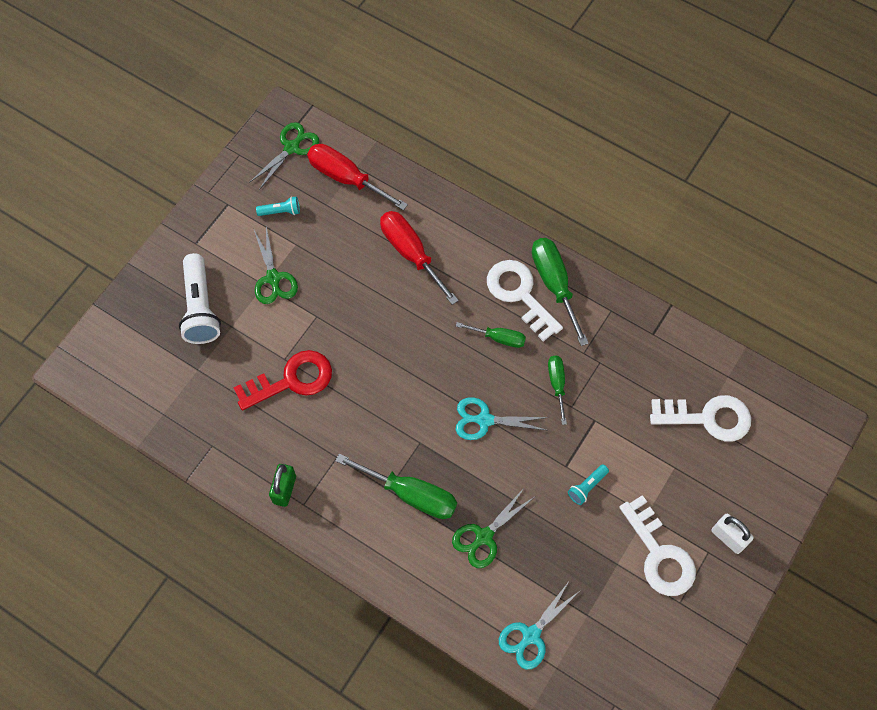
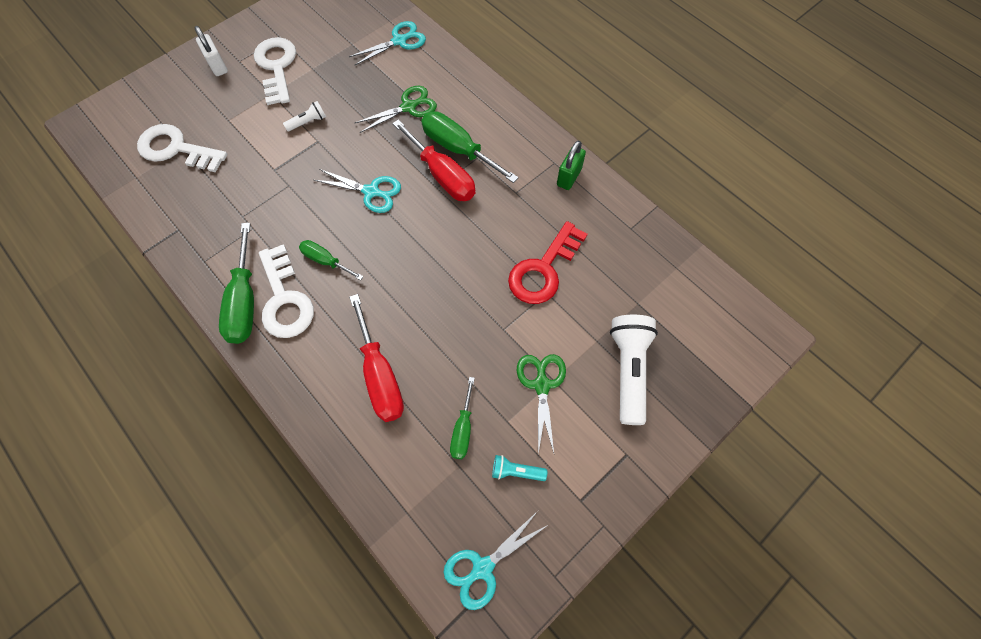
camera: 165 degrees left, 0 degrees up
(291, 148) = (483, 567): green scissors -> turquoise scissors
(291, 380) = (543, 269): red key -> red key turned 45 degrees counterclockwise
(346, 178) = (424, 498): red screwdriver -> red screwdriver (442, 175)
(557, 384) = (291, 206): green screwdriver -> green screwdriver (463, 429)
(587, 487) = (308, 122): turquoise flashlight -> white flashlight

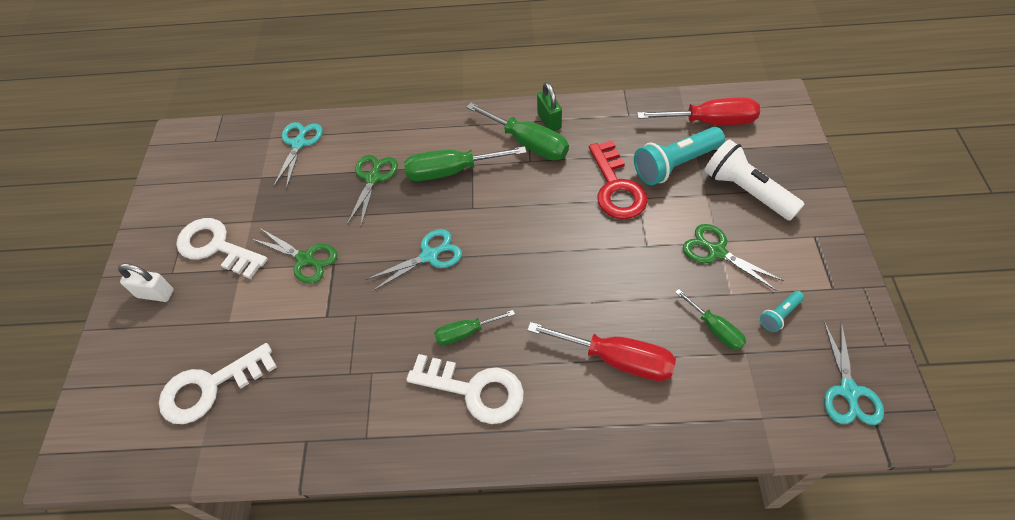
camera: 45 degrees left, 10 degrees down
(244, 301) = (445, 426): green screwdriver -> green screwdriver (528, 143)
(308, 122) = (305, 259): white flashlight -> green scissors
(442, 175) = (465, 197): red screwdriver -> red screwdriver (710, 122)
(607, 297) = (675, 164): none -> turquoise flashlight

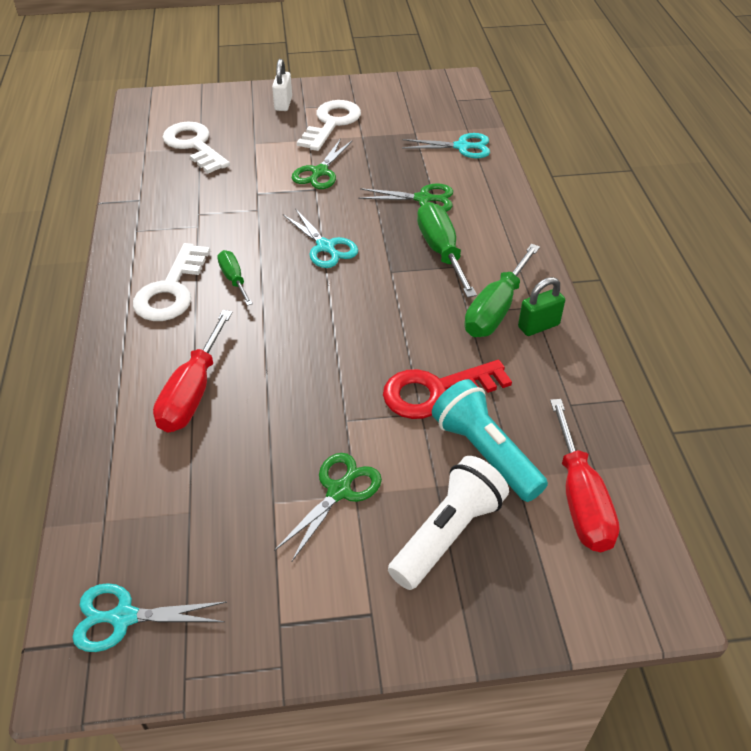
camera: 80 degrees right, 10 degrees down
(715, 329) = (223, 482): green screwdriver -> none
(779, 315) = (239, 552): turquoise flashlight -> none

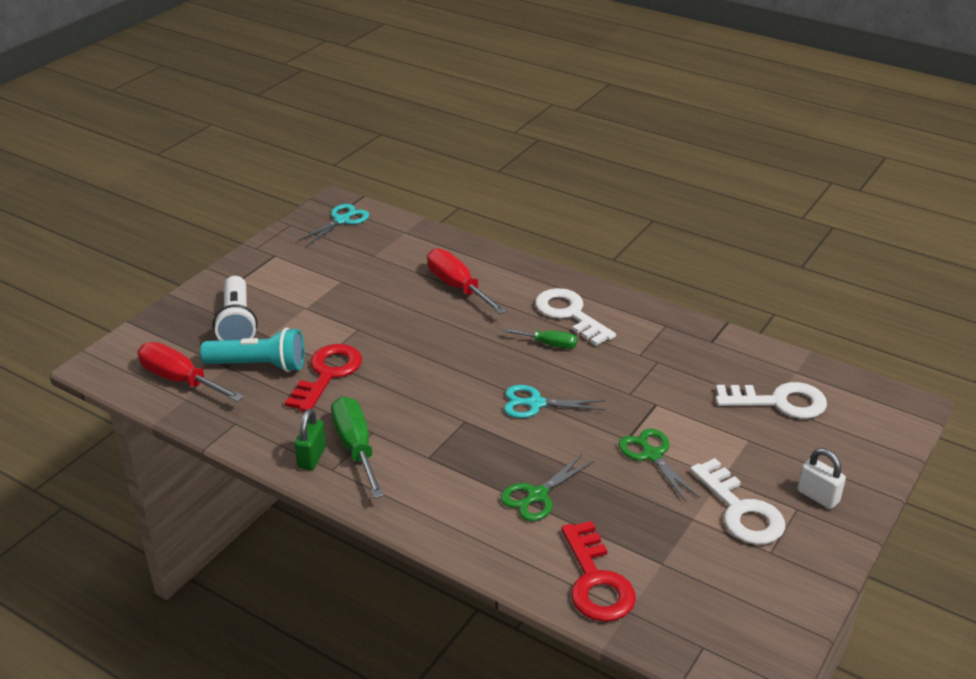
camera: 130 degrees right, 10 degrees down
(339, 491) = (315, 303): green scissors -> none
(441, 251) = (454, 461): green screwdriver -> none
(462, 147) = (596, 581): turquoise scissors -> red key

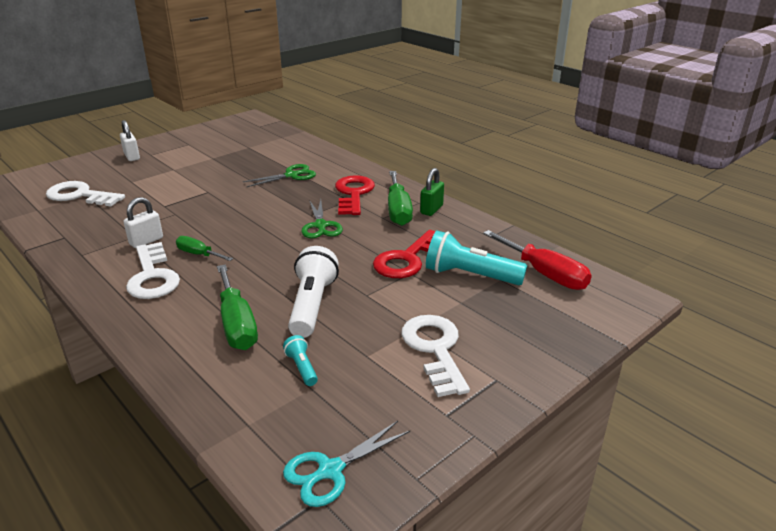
camera: 165 degrees left, 5 degrees down
(237, 323) = (494, 321): white flashlight -> white flashlight (312, 305)
(386, 266) = (302, 368): none -> turquoise flashlight
(457, 287) = (237, 324): red screwdriver -> green screwdriver
(536, 403) = (250, 217): turquoise scissors -> none
(596, 581) = (288, 146): red key -> red key (353, 194)
(619, 350) = (146, 241): none -> white padlock
(652, 455) = (201, 182): green scissors -> green scissors (320, 225)
(740, 510) = (182, 157): white key -> white key (435, 349)

